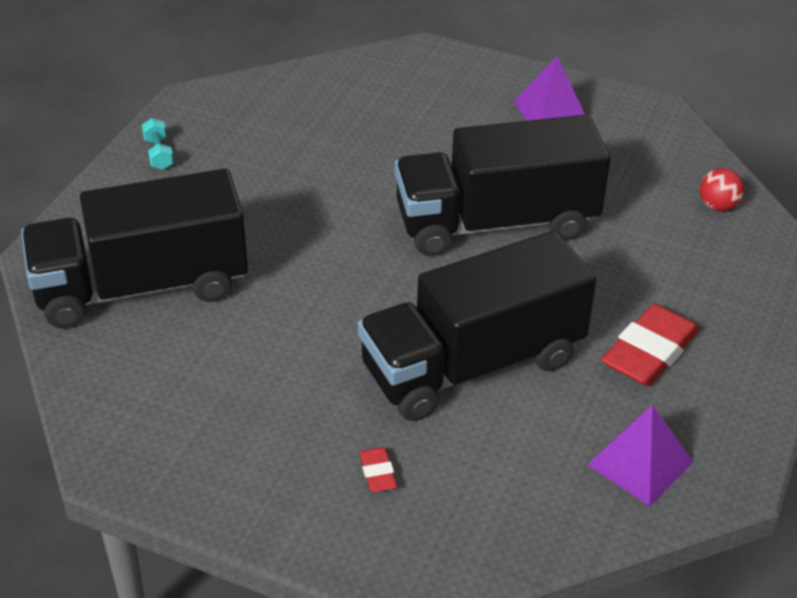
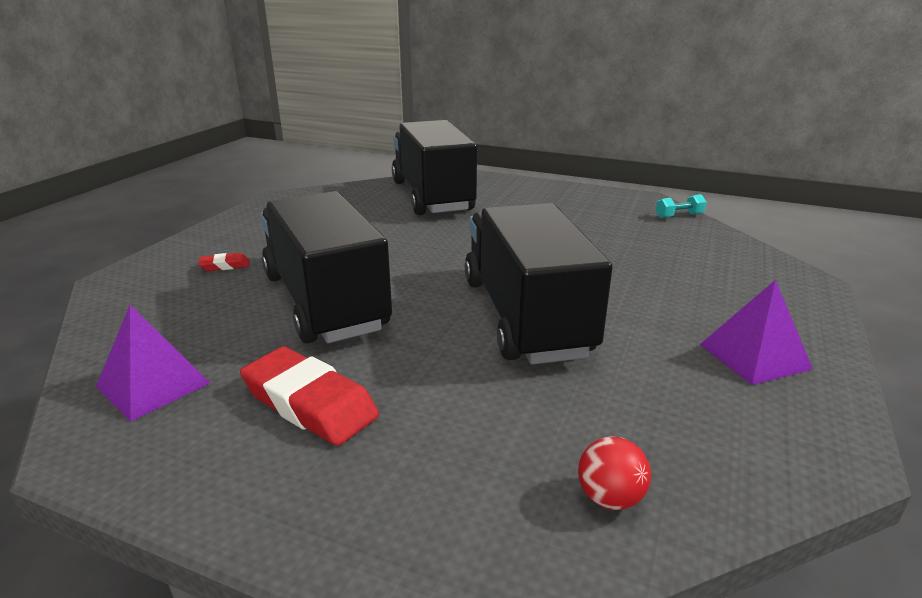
camera: 90 degrees right, 15 degrees down
(159, 154) = (574, 193): turquoise dumbbell -> turquoise dumbbell (679, 216)

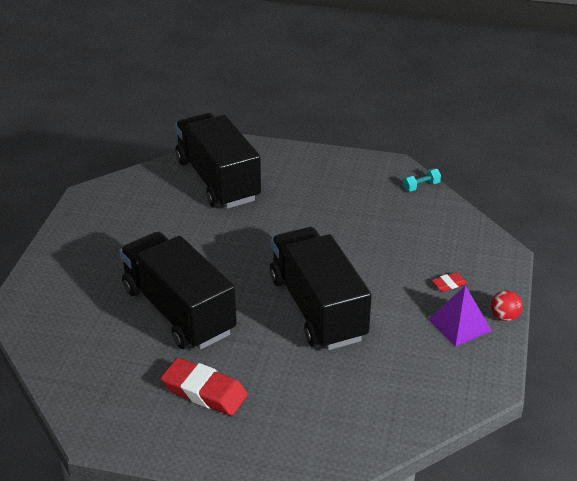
camera: 10 degrees left, 10 degrees up
(153, 384) = (103, 391): purple pyramid -> none
(225, 266) = (87, 284): red eraser -> red eraser (449, 284)
(610, 498) = (378, 425): red ball -> red ball (504, 316)

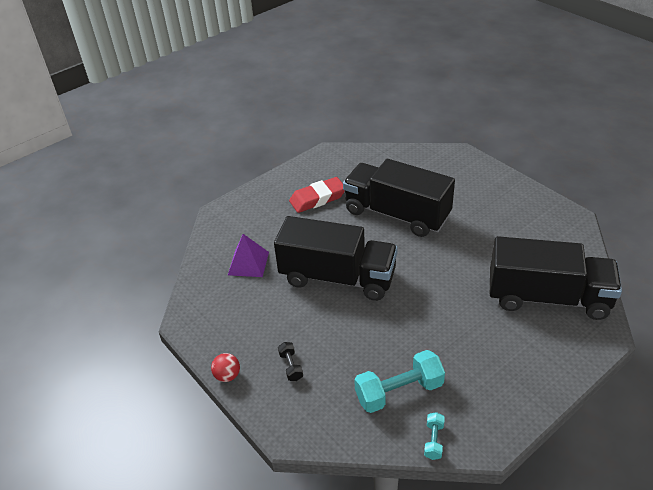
camera: 130 degrees right, 5 degrees up
(178, 311) = (397, 214): black truck -> black truck turned 150 degrees counterclockwise
(400, 217) = (399, 391): none -> turquoise dumbbell
(449, 284) = (291, 366): red eraser -> black dumbbell
(459, 324) = (248, 343): purple pyramid -> purple pyramid (248, 263)

